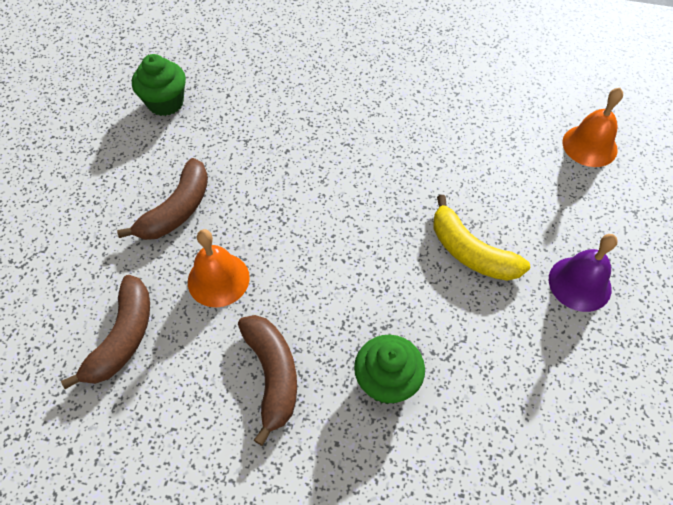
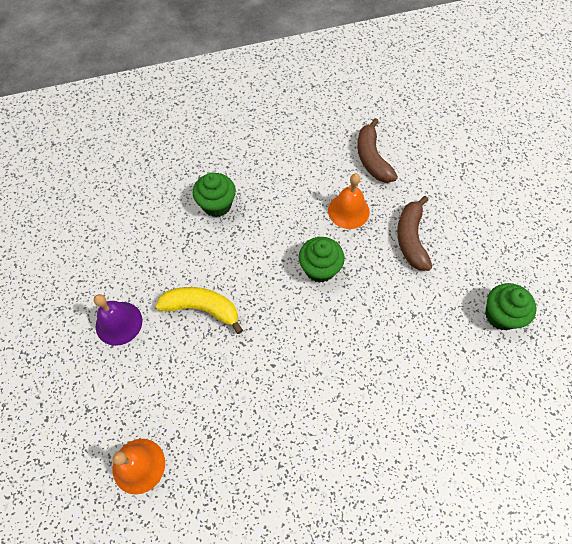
camera: 150 degrees right, 5 degrees up
(272, 375) = (280, 179): brown banana -> none
(307, 229) = (320, 269): none -> green cupcake

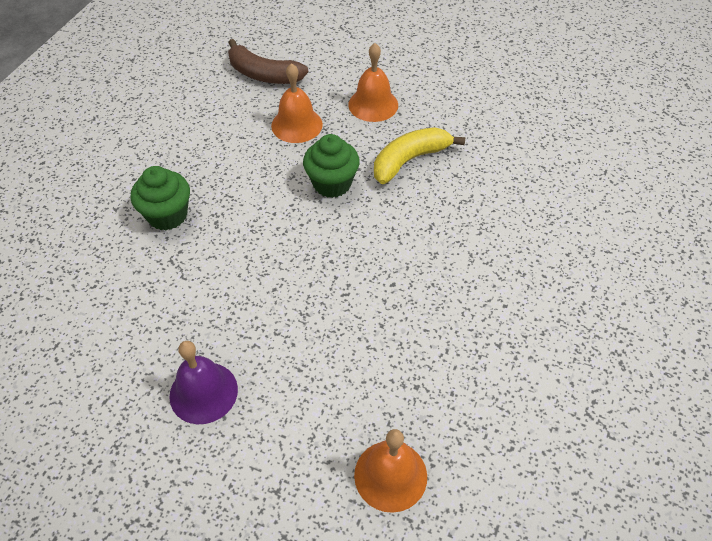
camera: 50 degrees left, 10 degrees down
(202, 308) = (271, 303): yellow banana -> yellow banana (409, 160)
(411, 239) = (373, 104): brown banana -> orange bell
(501, 315) = (501, 101): green cupcake -> none

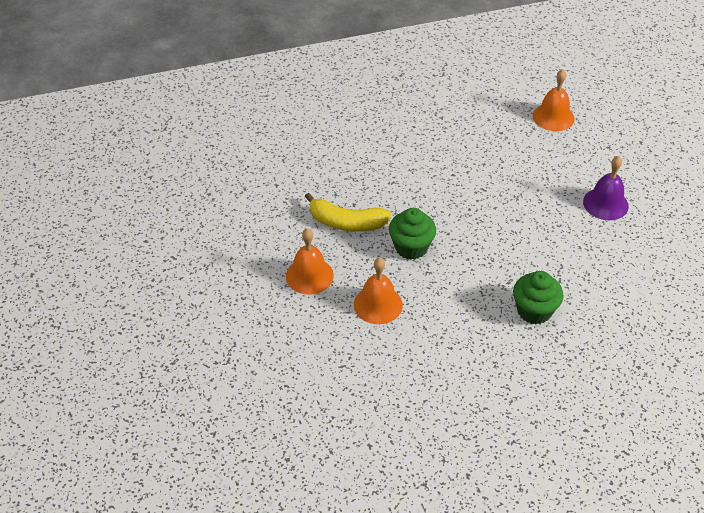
camera: 130 degrees left, 5 degrees down
(263, 74) = (344, 368): brown banana -> none

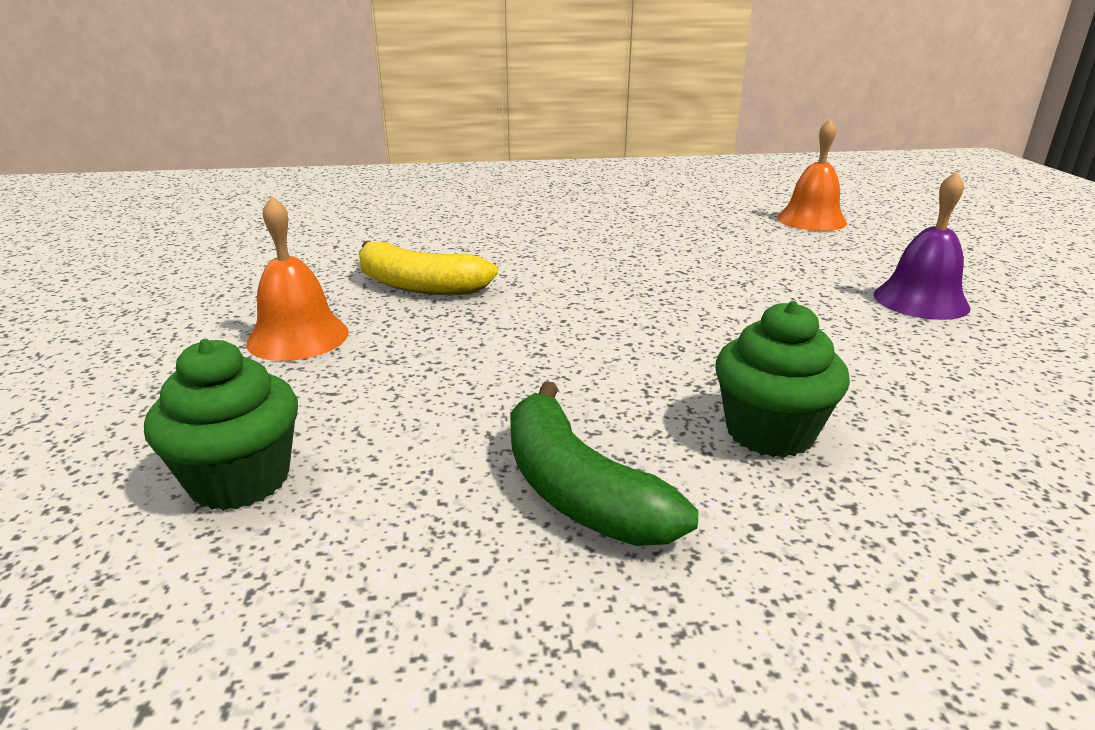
camera: 10 degrees right, 20 degrees down
(378, 304) = (404, 387): orange bell -> none
(411, 247) = (520, 320): green cupcake -> green cupcake (240, 480)
(467, 351) = (578, 490): none -> green banana

